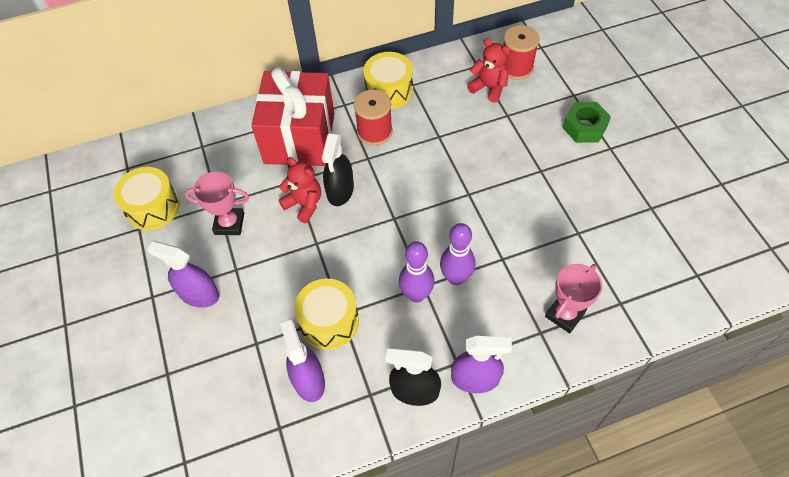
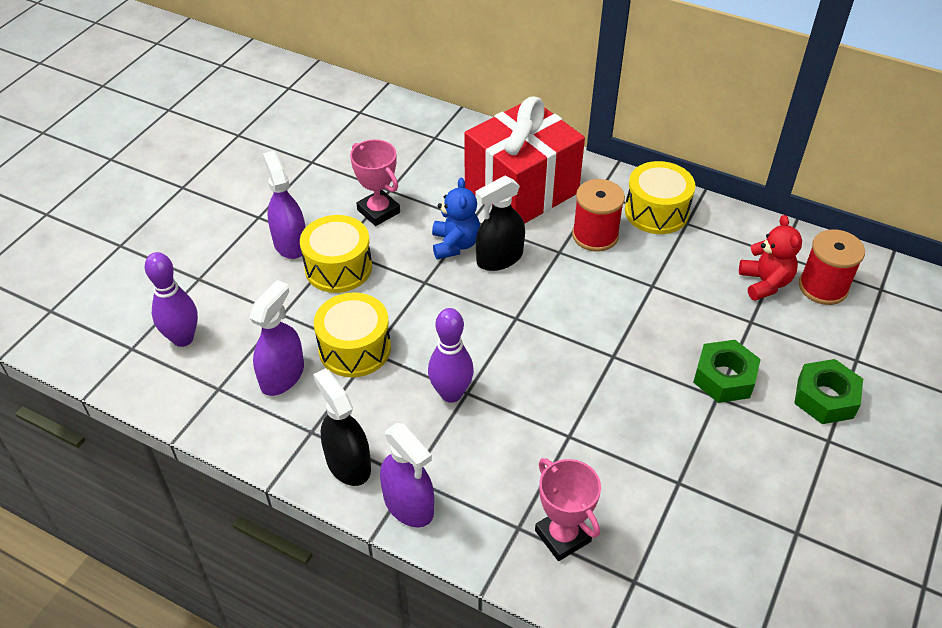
camera: 45 degrees right, 10 degrees down
(153, 207) = (340, 154): yellow drum -> yellow drum (338, 268)
(304, 204) = (455, 244): red teddy bear -> blue teddy bear
(456, 278) = (504, 412): purple bowling pin -> purple bowling pin (183, 338)
(532, 157) = (724, 377): none -> green nut
(565, 314) = (562, 536): pink trophy -> pink trophy turned 60 degrees clockwise

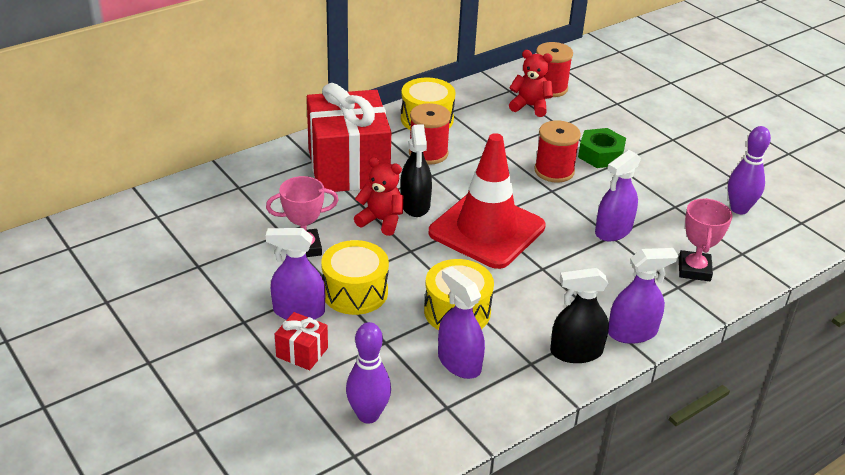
camera: 65 degrees left, 10 degrees down
(239, 266) = (302, 352): none -> red gift
(451, 393) = (539, 276): purple bowling pin -> purple bowling pin (739, 209)
(455, 244) = (381, 221): blue teddy bear -> red teddy bear
(499, 326) = (487, 230): none -> red traffic cone
(562, 536) = (694, 269): pink trophy -> pink trophy turned 75 degrees counterclockwise
(580, 434) = (613, 230): none -> purple spray bottle
(652, 346) = (554, 171): none -> red spool
(825, 398) = (640, 126): green nut -> none

